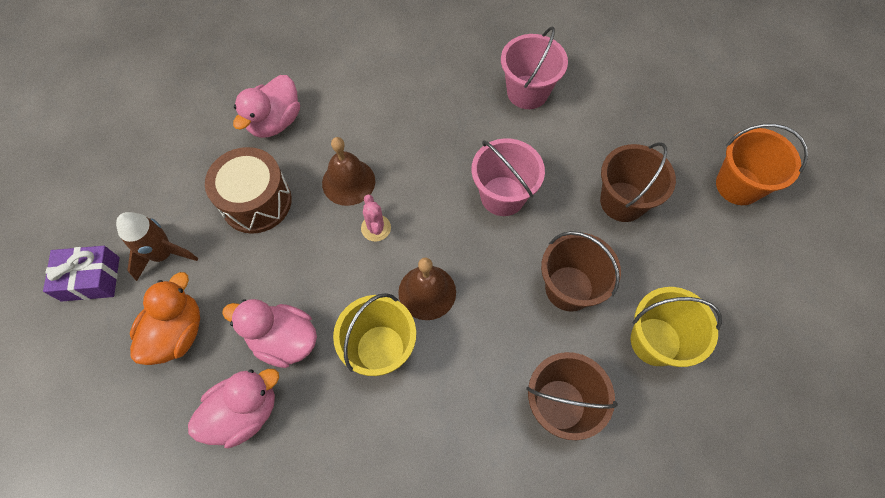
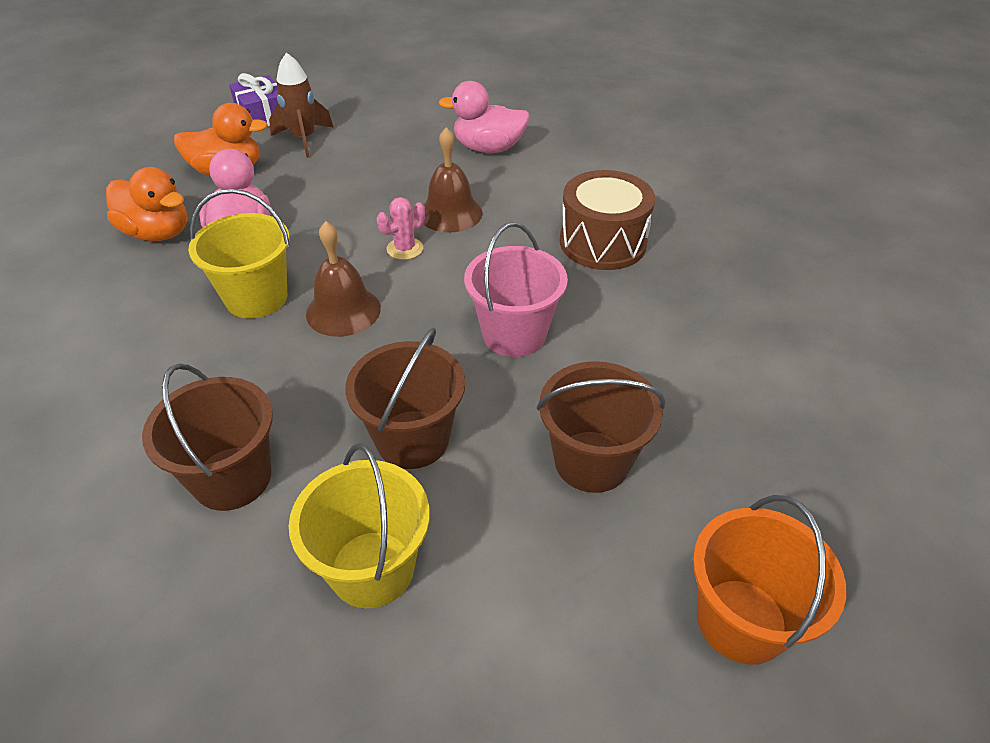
camera: 65 degrees right, 20 degrees down
(244, 412) = (158, 233): pink duck -> orange duck
(256, 201) = (389, 167): brown drum -> brown drum (602, 242)
(527, 92) = (692, 310): pink bucket -> none

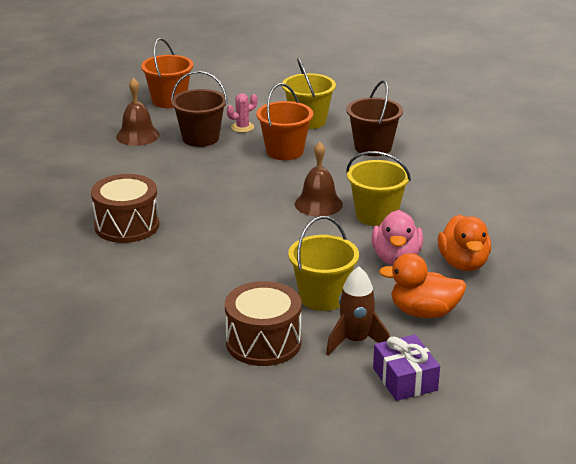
camera: 170 degrees left, 15 degrees down
(158, 233) = (463, 263): orange duck -> orange duck turned 135 degrees counterclockwise
(336, 176) = (322, 297): none -> yellow bucket
(393, 131) = (263, 342): none -> brown drum
(405, 249) = (272, 235): pink cactus -> pink cactus (242, 127)
(412, 439) = (284, 151): brown bucket -> orange bucket
(450, 213) = (231, 256): brown bell -> brown bell (137, 135)
(488, 148) = (175, 312): pink duck -> none
(514, 334) = (215, 184): pink bucket -> none

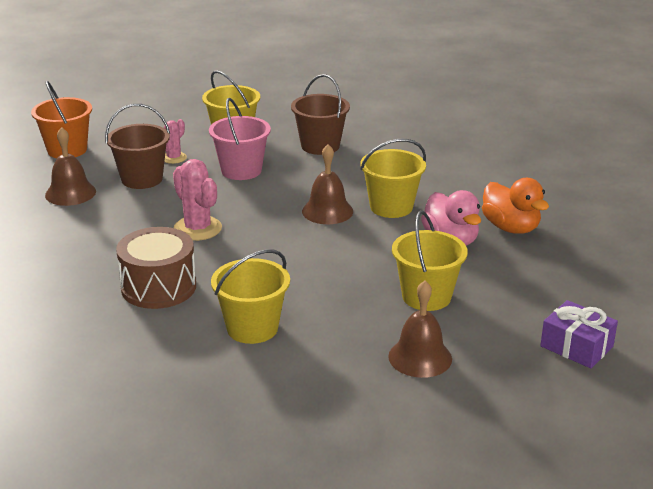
camera: 30 degrees left, 0 degrees up
(161, 277) = (252, 328): none -> yellow bucket
(201, 189) = (197, 228): none -> pink cactus
(263, 342) = (420, 357): brown drum -> brown bell
(284, 151) = (241, 170): orange bucket -> pink bucket
(355, 341) = (499, 327): brown rocket -> none
(423, 312) = (526, 281): orange duck -> none

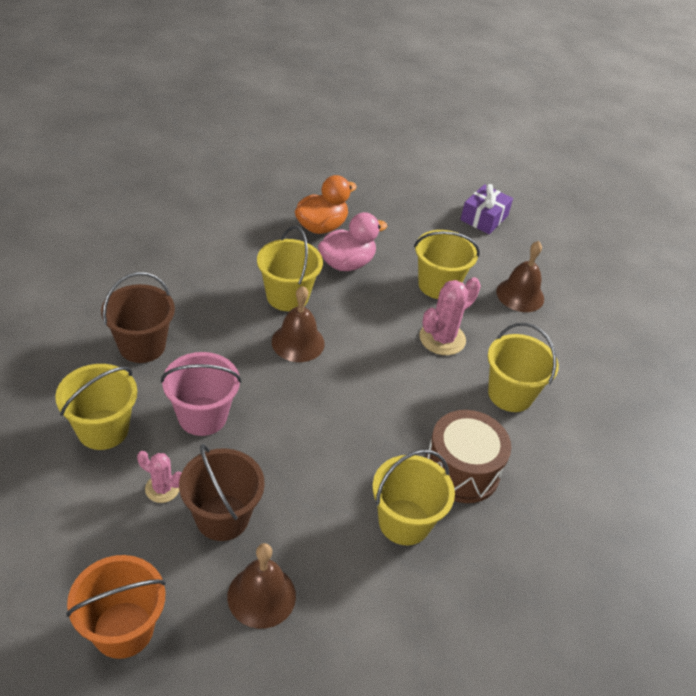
camera: 100 degrees left, 15 degrees up
(112, 253) = (404, 522): none -> yellow bucket
(197, 228) = (343, 448): pink cactus -> pink cactus (442, 338)

